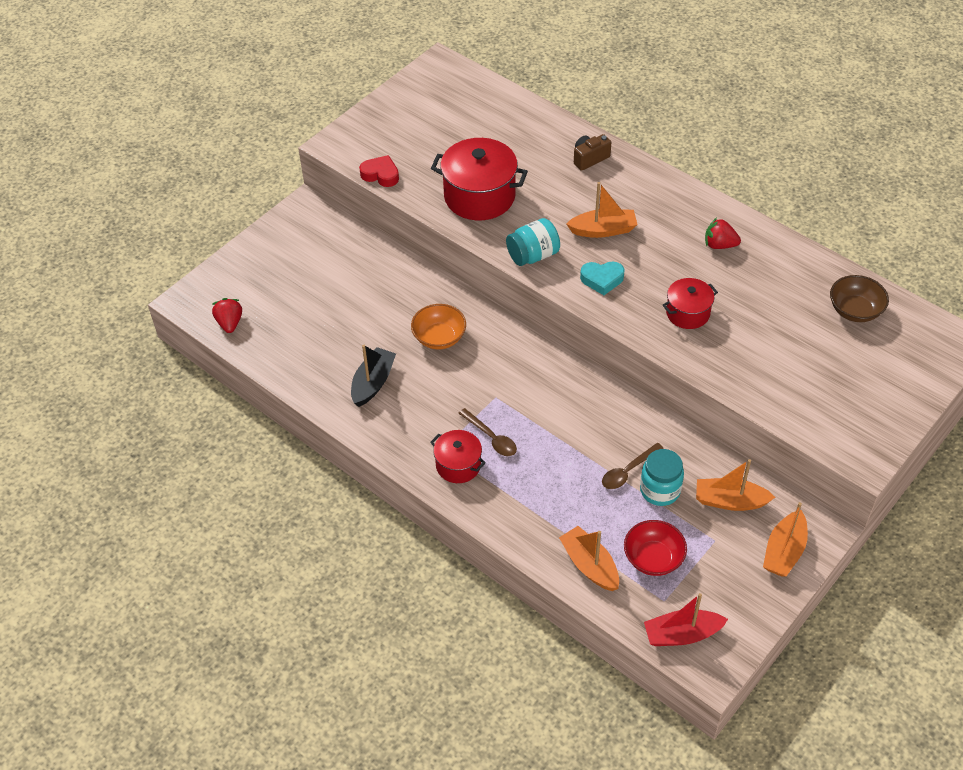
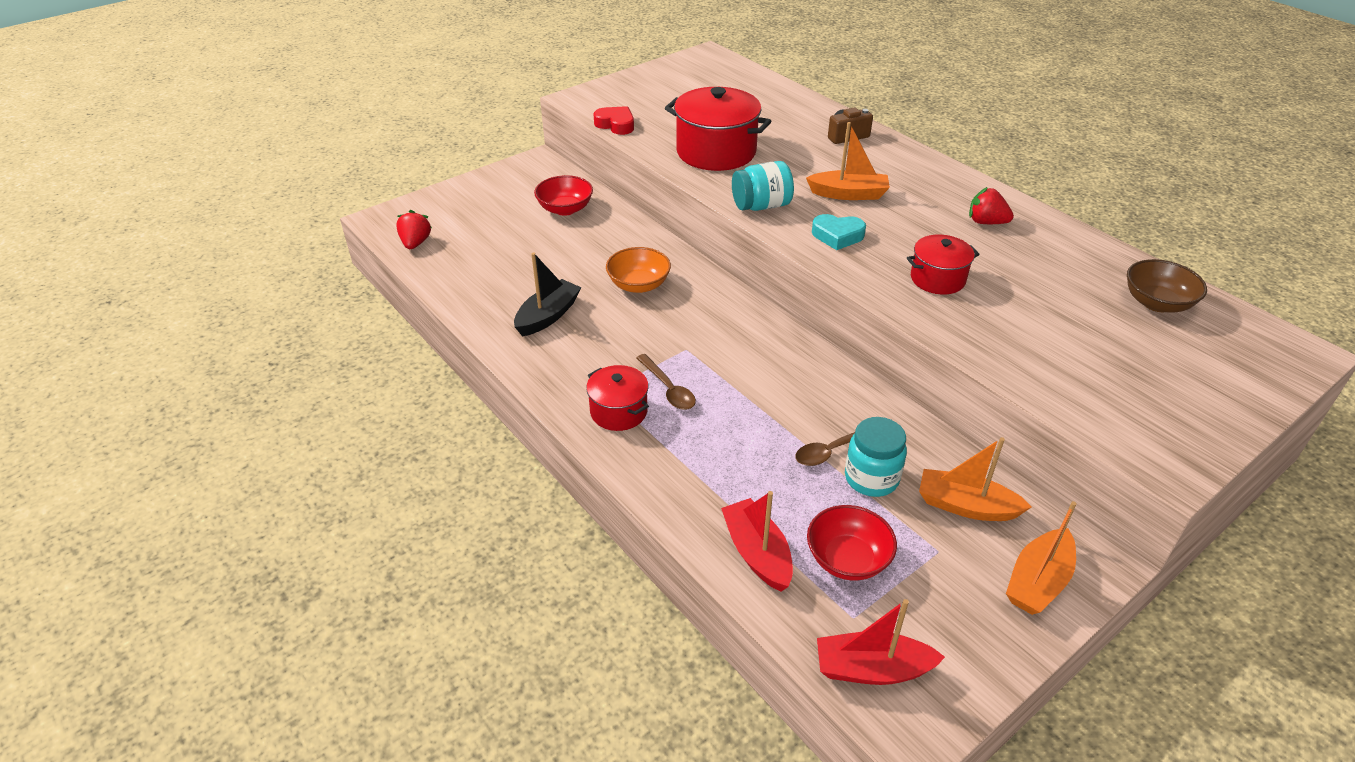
camera: 10 degrees right, 10 degrees down
(349, 262) = (565, 209): none -> red bowl
(589, 565) = (757, 553): orange boat -> red boat

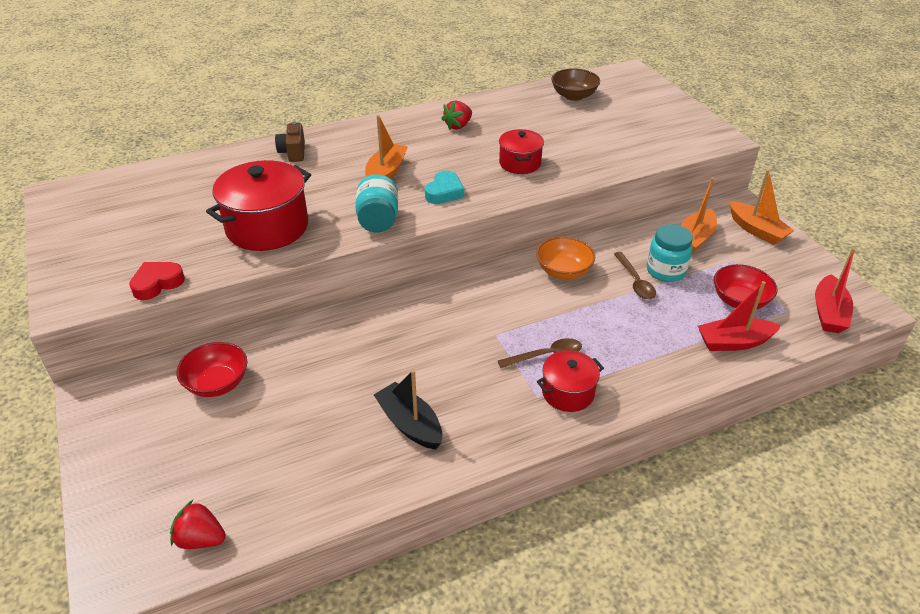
camera: 75 degrees left, 0 degrees up
(638, 285) = (388, 348): orange bowl -> orange bowl (563, 271)

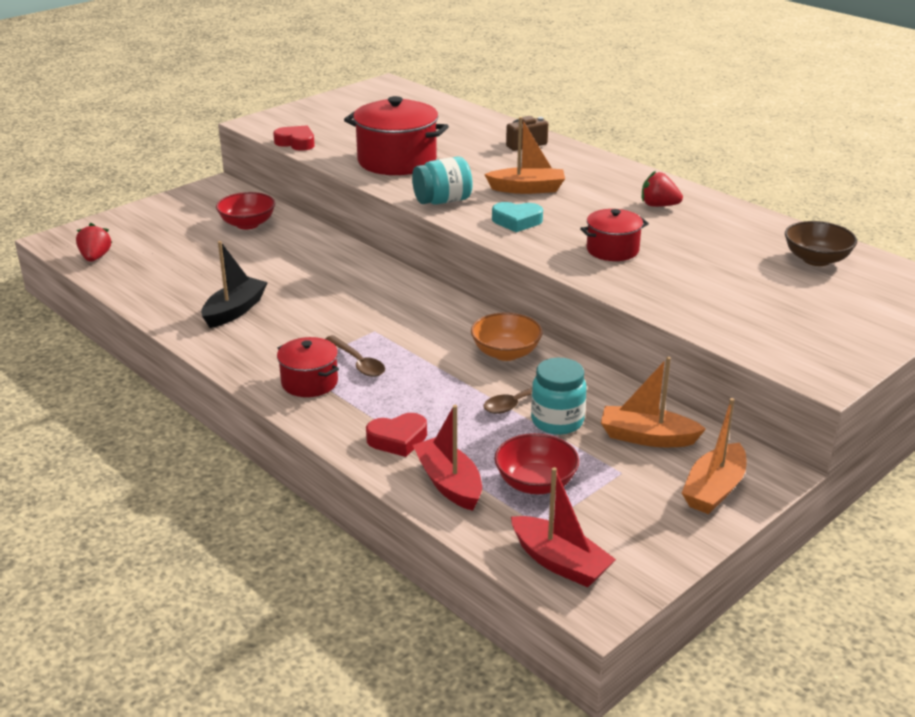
camera: 70 degrees right, 10 degrees down
(671, 356) = (398, 439): none -> red heart
(828, 313) = (560, 562): red boat -> red boat turned 135 degrees counterclockwise

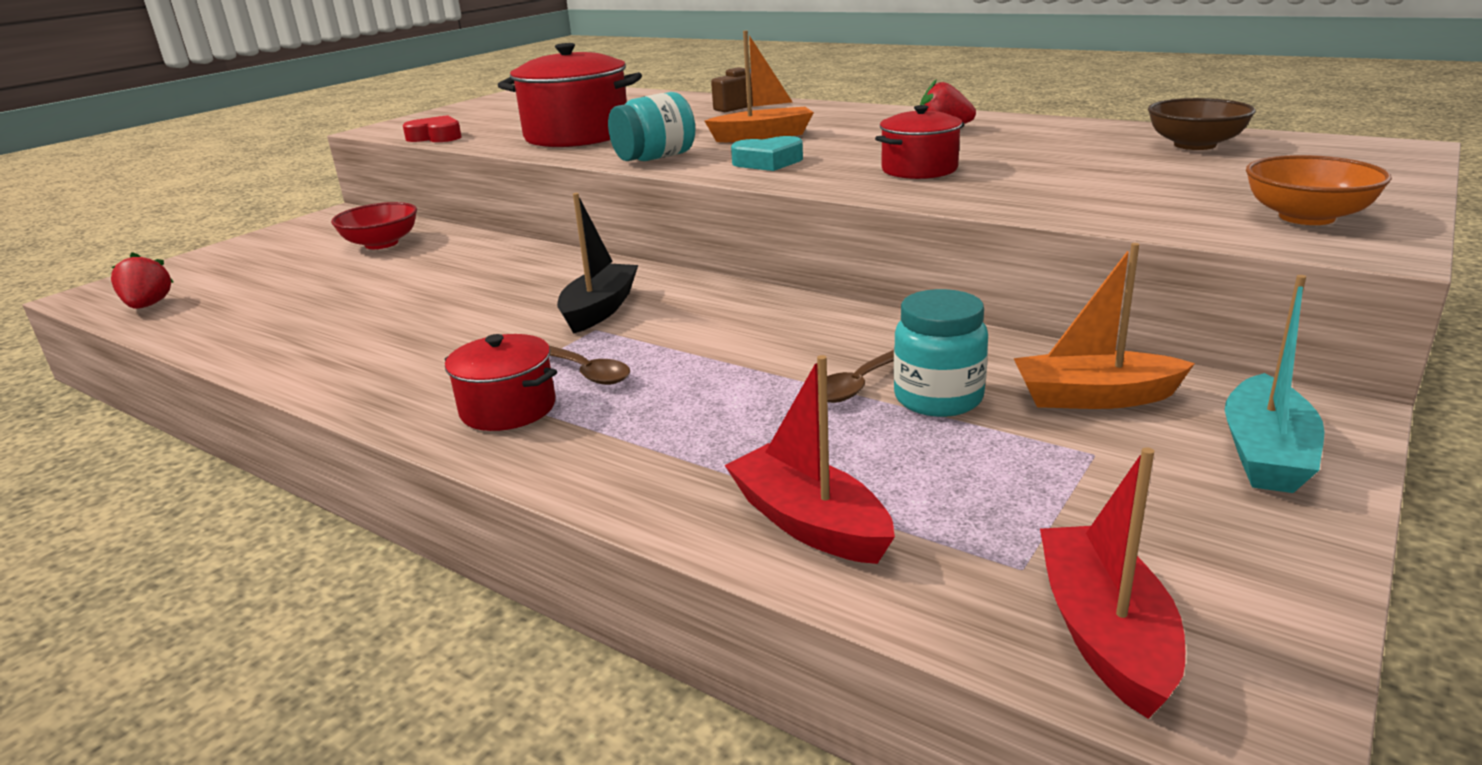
camera: 10 degrees left, 5 degrees down
(235, 311) = (370, 336): black boat -> black boat (600, 309)
(398, 439) = (686, 467): red heart -> none
(506, 353) = (806, 326): orange bowl -> orange bowl (1306, 217)
(535, 483) = (963, 495): red bowl -> none
(560, 562) = (1105, 633): red boat -> red boat turned 120 degrees counterclockwise
(714, 489) = (1265, 453): orange boat -> turquoise boat

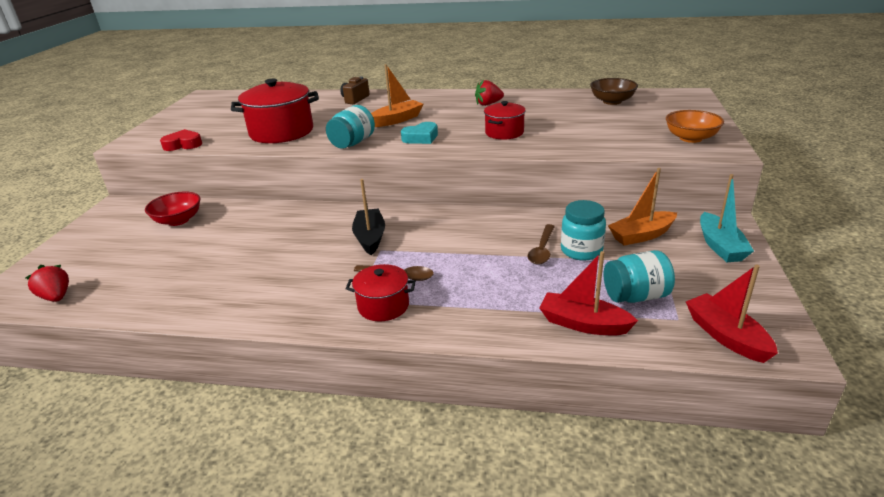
camera: 25 degrees left, 5 degrees up
(969, 501) = (635, 296): none -> turquoise jar

